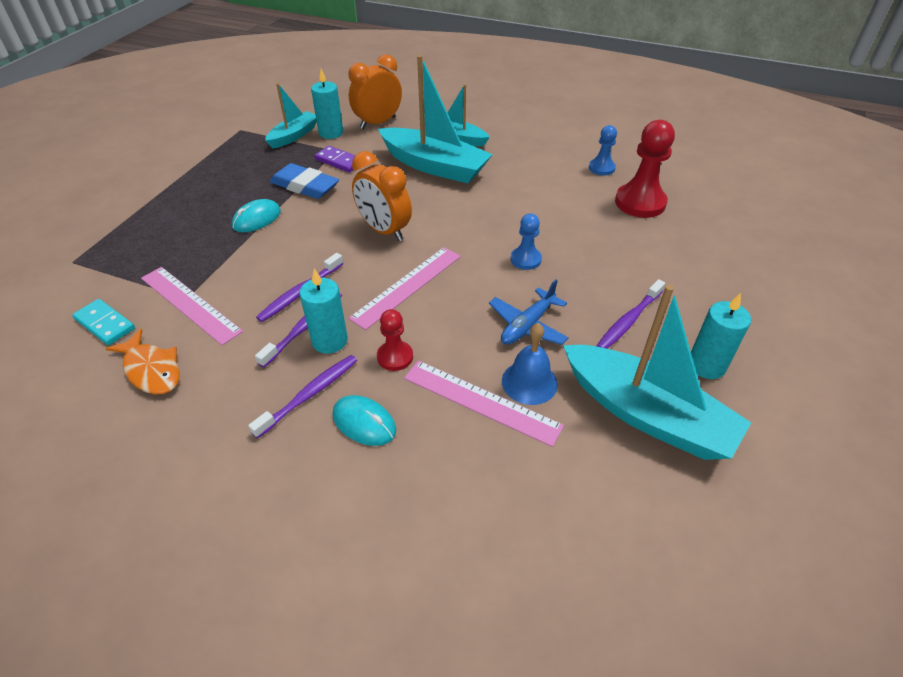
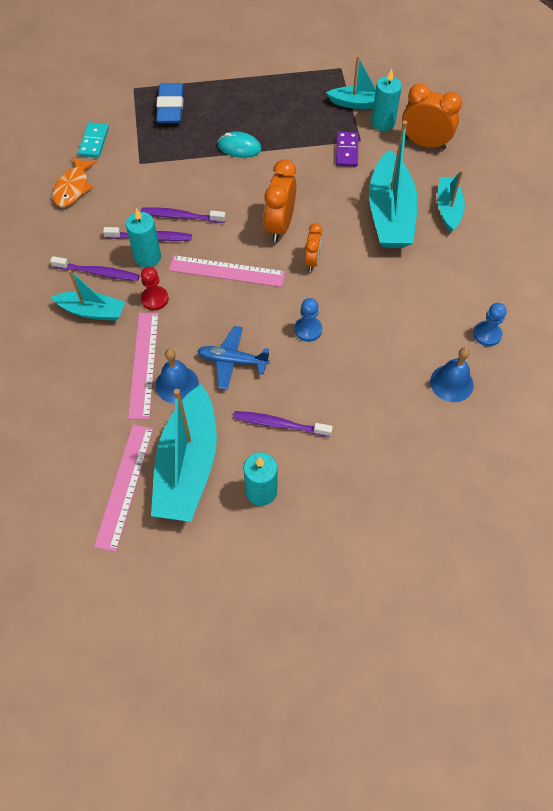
camera: 60 degrees right, 15 degrees up
(190, 304) = (134, 168): pink ruler -> pink ruler (125, 485)
(305, 186) = (298, 150): blue eraser -> blue eraser (170, 107)
(364, 423) = (92, 311): turquoise mouse -> turquoise boat
(446, 227) = (312, 261): none -> orange clock
(640, 202) = (451, 383): red pawn -> blue bell

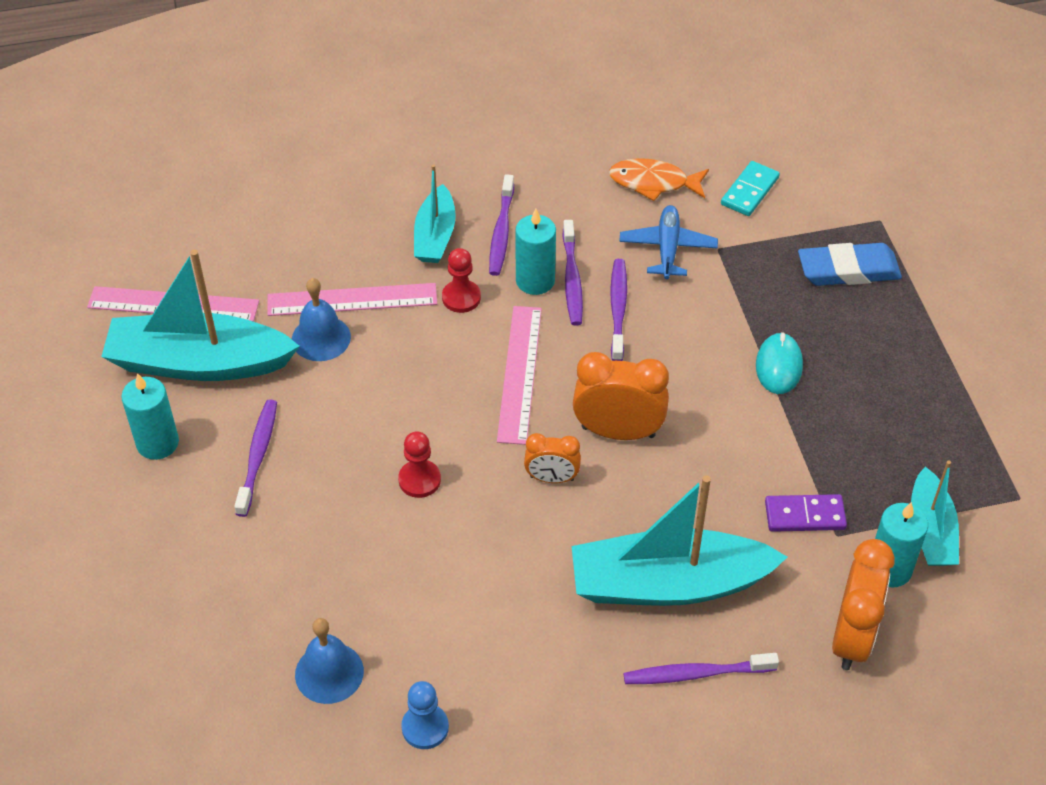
camera: 85 degrees right, 10 degrees down
(94, 142) = (750, 191): turquoise domino -> turquoise domino turned 60 degrees counterclockwise
(232, 361) = (360, 395): blue plane -> blue plane (667, 248)
(308, 330) = (419, 480): blue pawn -> red pawn
(448, 208) = (696, 674): turquoise boat -> purple toothbrush

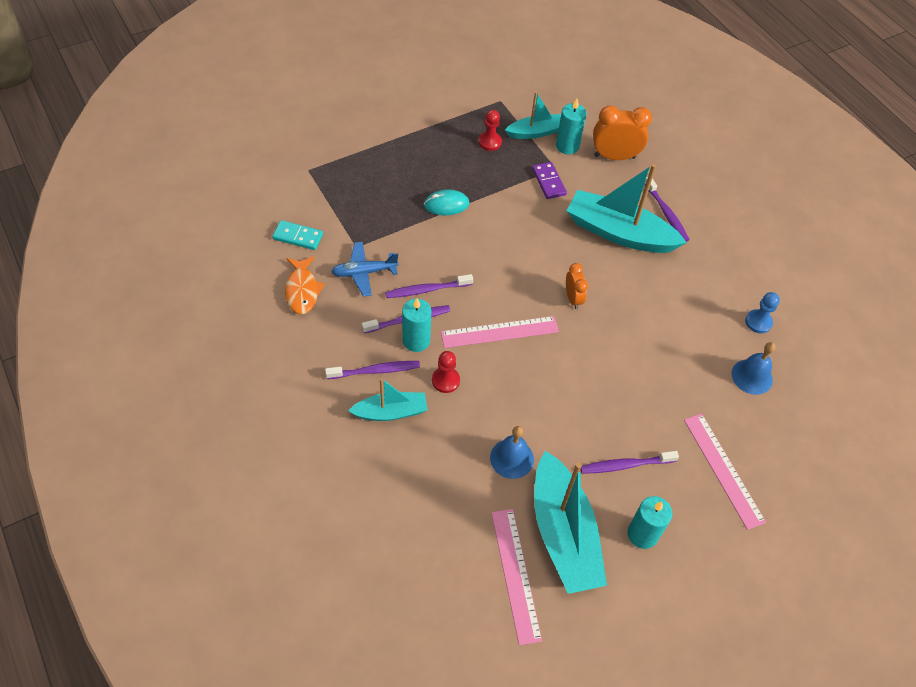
camera: 110 degrees left, 5 degrees up
(352, 300) = (470, 449): pink ruler -> pink ruler (723, 469)
(419, 480) = (603, 366): red pawn -> red pawn (490, 142)
(618, 431) = (525, 272): orange clock -> none
(668, 584) = (619, 233): turquoise boat -> turquoise boat turned 135 degrees clockwise
(848, 270) = (357, 181): blue eraser -> none

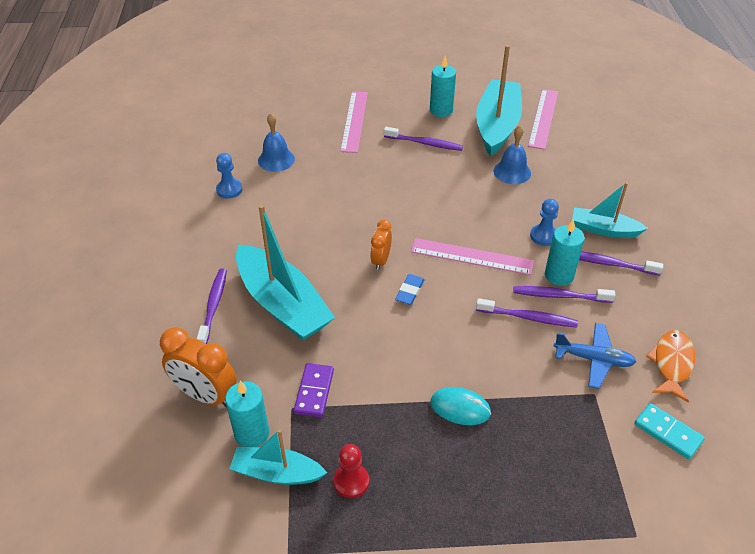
camera: 150 degrees left, 10 degrees down
(445, 380) = (543, 236): red pawn -> blue pawn
(531, 278) = (410, 291): none -> blue eraser

